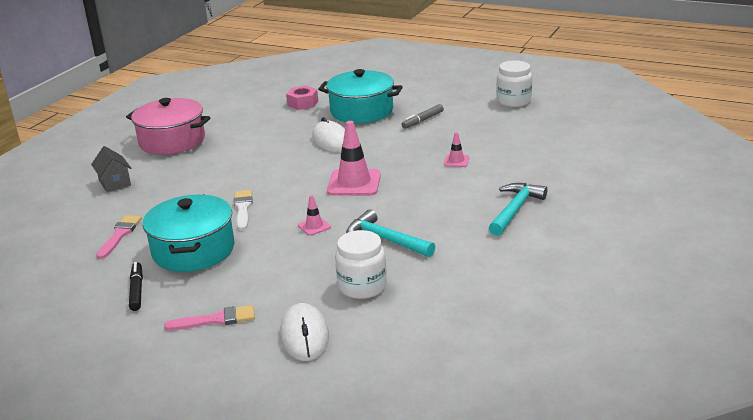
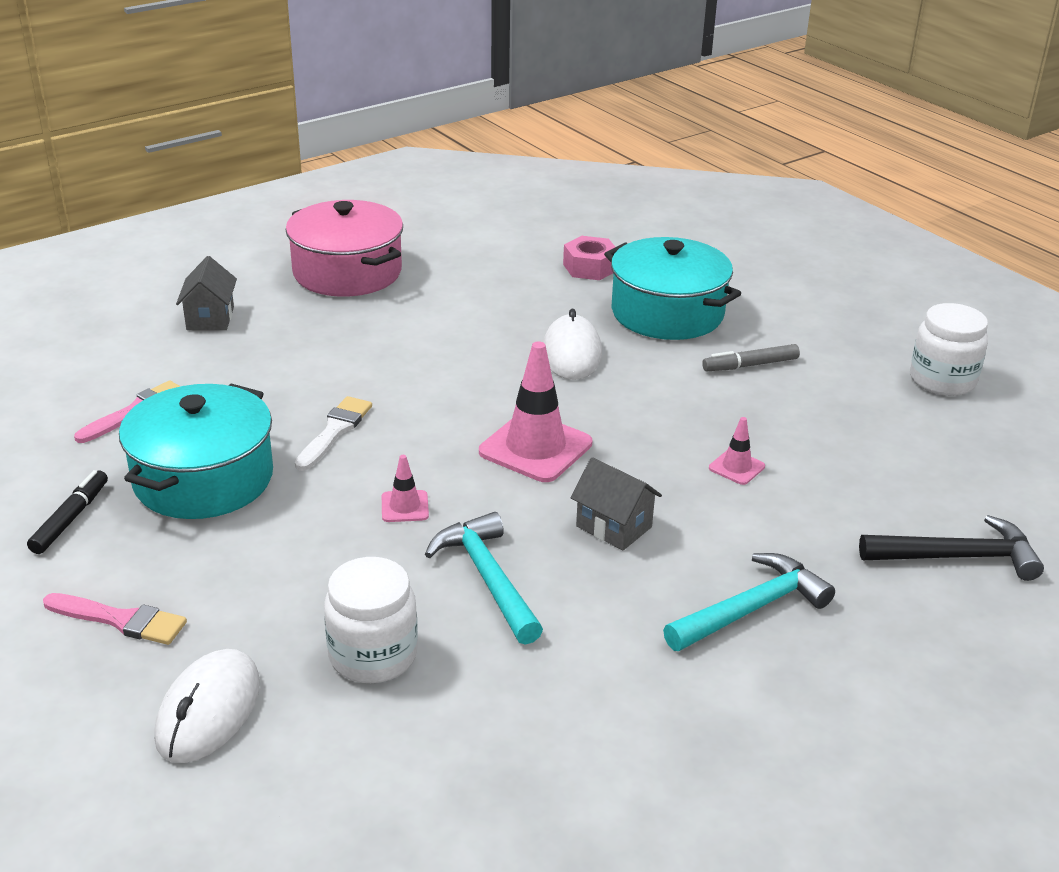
camera: 25 degrees right, 5 degrees up
(423, 201) = (614, 526): none -> grey house
(581, 163) = (958, 557): none -> black hammer

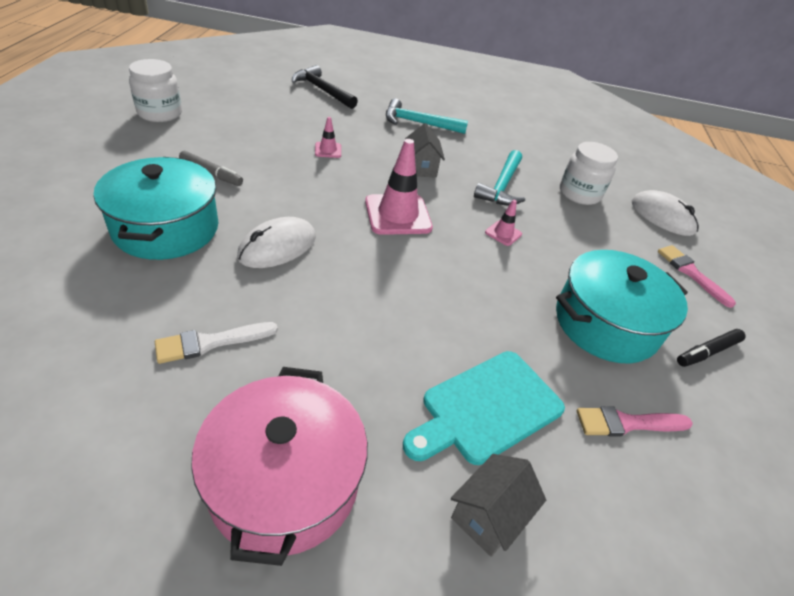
camera: 140 degrees left, 10 degrees up
(208, 711) = (662, 217): white mouse -> white mouse turned 75 degrees clockwise
(261, 359) = (487, 408): none -> turquoise cutting board
(335, 431) = (494, 300): white brush -> white brush (210, 342)
(590, 267) = (110, 303): pink nut -> none

